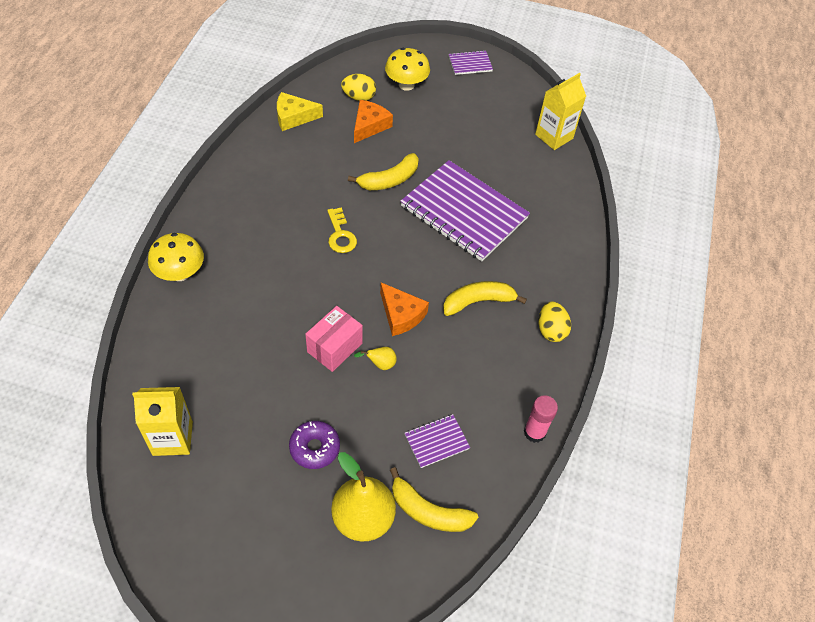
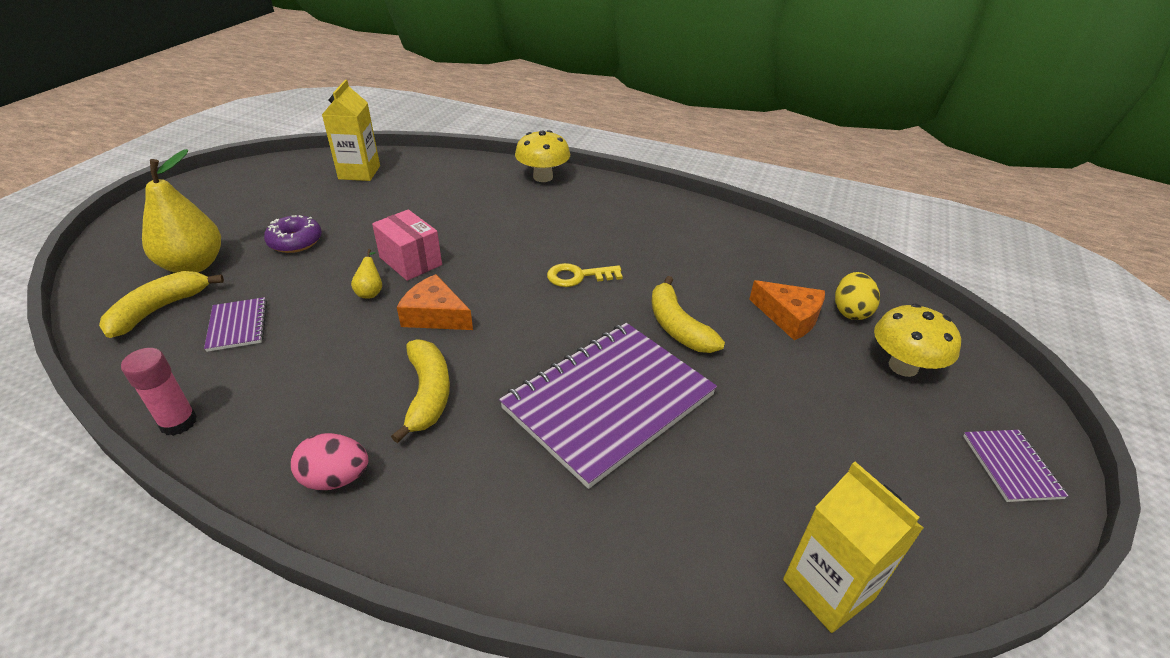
camera: 100 degrees right, 15 degrees down
(294, 117) = (788, 252): yellow cheese -> none
(401, 315) = (435, 315): orange cheese -> orange cheese turned 60 degrees clockwise
(551, 330) = (335, 478): yellow egg -> pink egg

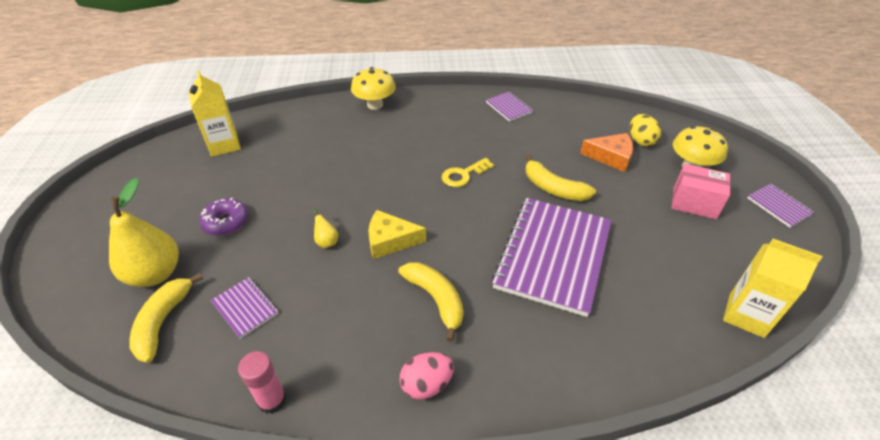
camera: 25 degrees left, 5 degrees up
(410, 261) = (335, 205): pink box -> pink box (694, 203)
(435, 315) = (390, 240): orange cheese -> yellow cheese
(699, 222) = (508, 107): none -> purple notebook

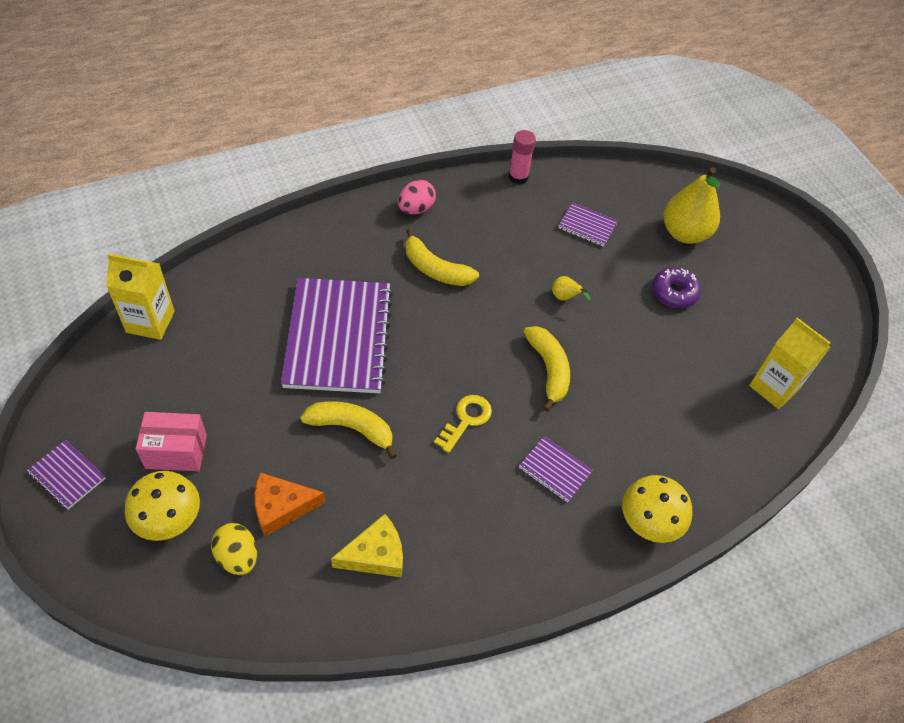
camera: 155 degrees right, 10 degrees up
(163, 322) = (639, 202): yellow banana -> yellow banana (549, 369)
(390, 240) = (505, 313): yellow cheese -> yellow cheese (375, 555)
(508, 107) = (449, 579): purple notebook -> purple notebook (555, 470)

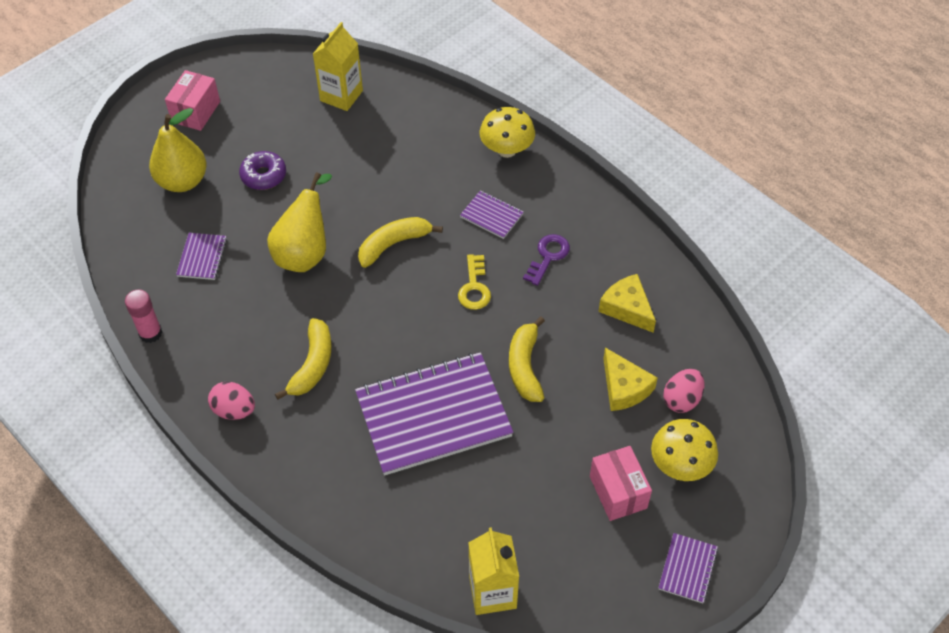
camera: 105 degrees left, 0 degrees up
(237, 557) = (681, 399): yellow egg -> pink egg
(281, 507) = (624, 387): orange cheese -> yellow cheese
(466, 420) = (474, 287): yellow key -> yellow key turned 105 degrees counterclockwise
(478, 503) = (548, 256): none -> purple key
(555, 470) = (491, 216): purple notebook -> purple notebook turned 75 degrees counterclockwise
(565, 298) = (305, 252): yellow pear -> yellow pear, size x2.38
(775, 262) = (196, 112): none -> pink box

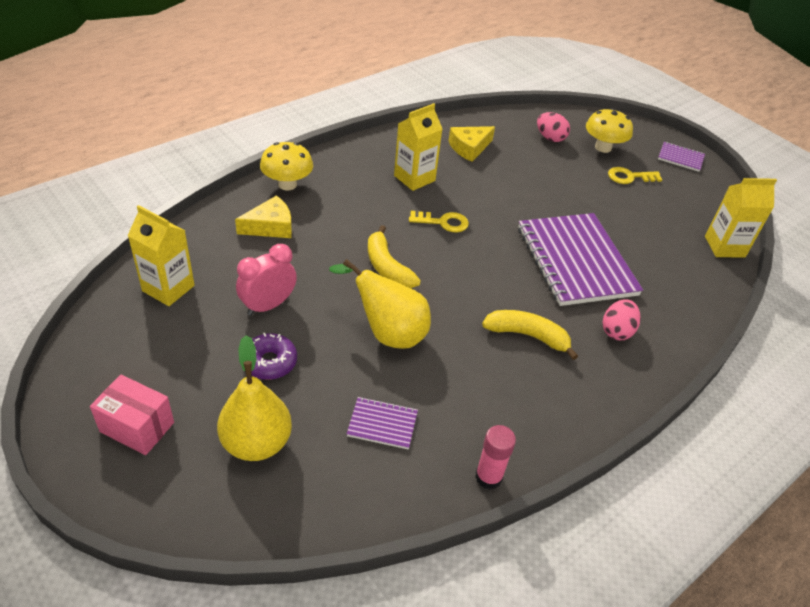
camera: 90 degrees left, 10 degrees down
(234, 410) = (584, 400): pink egg -> pink egg (616, 331)
(329, 164) = (268, 305): none -> pink clock
(491, 216) = (364, 203): purple notebook -> none
(525, 366) = (525, 205): yellow banana -> none
(548, 256) = (414, 178): purple key -> yellow carton
(618, 492) = (629, 177): pink box -> yellow key
(624, 387) = (541, 160): yellow cheese -> yellow cheese (270, 226)

